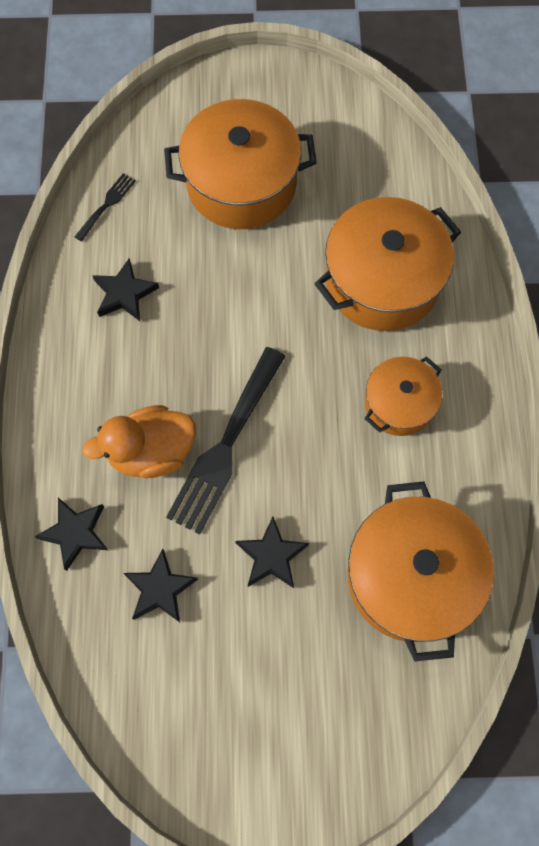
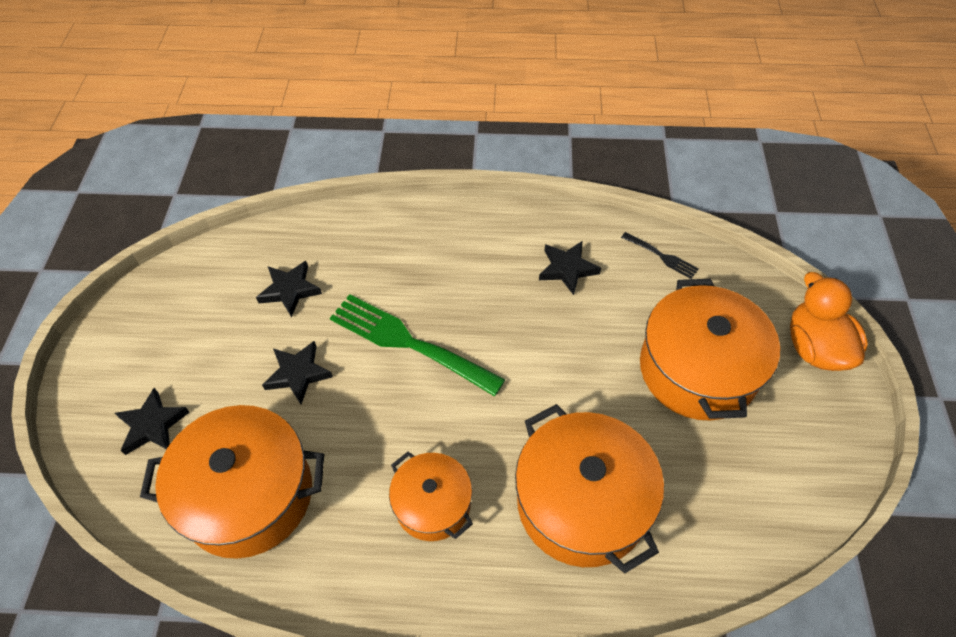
camera: 95 degrees right, 15 degrees down
(75, 533) = (349, 235): black star -> black star (152, 425)
(151, 451) = (411, 286): orange duck -> orange duck (815, 348)
(226, 445) = (409, 343): black fork -> green fork

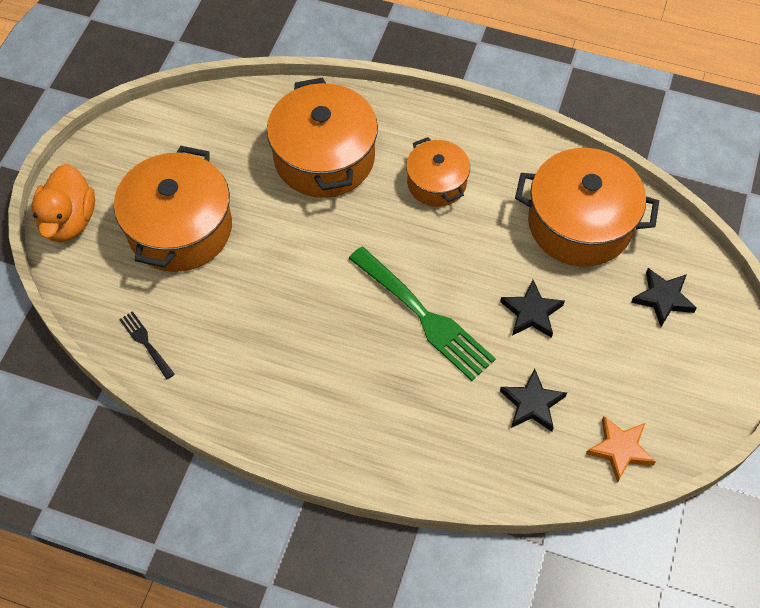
camera: 165 degrees left, 5 degrees up
(206, 272) = (620, 449): none -> orange star
(567, 269) = (245, 354): black star -> none

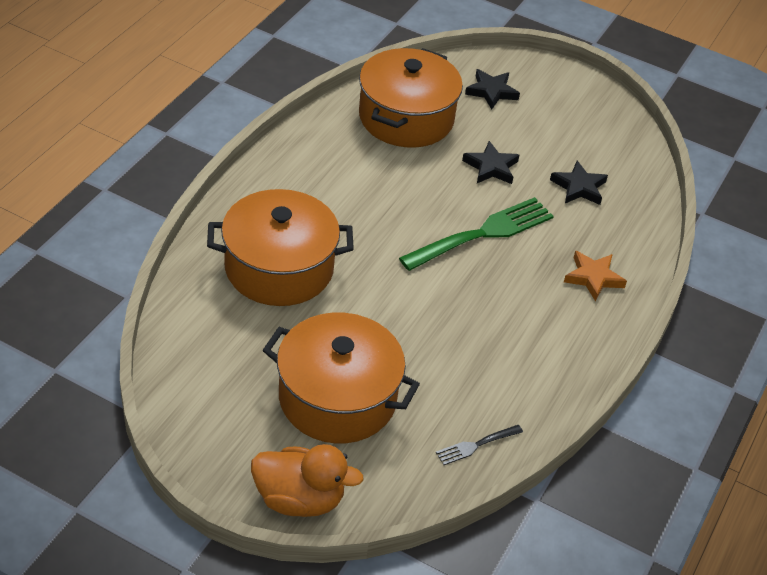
camera: 85 degrees left, 15 degrees down
(436, 183) = (335, 195): orange pot -> none
(620, 449) = (625, 149): orange star -> orange star (593, 278)

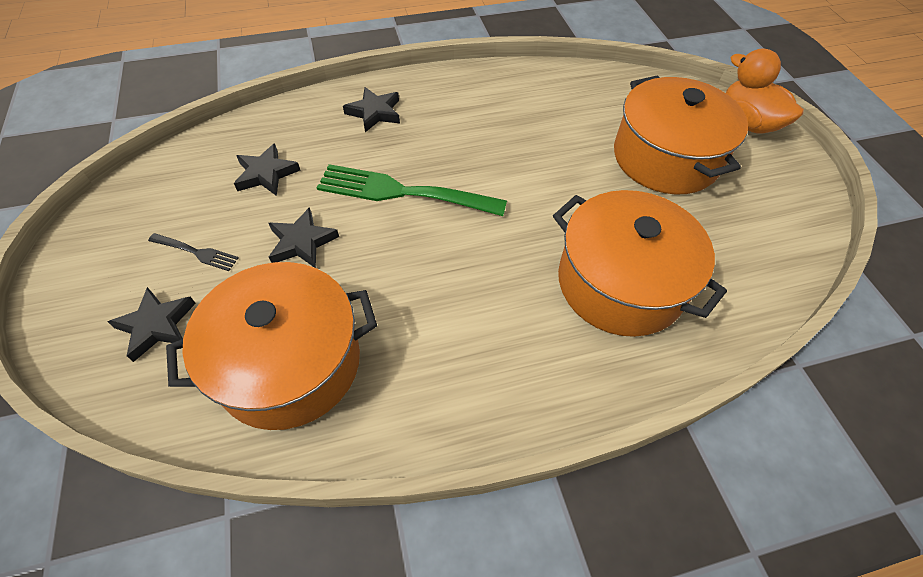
camera: 130 degrees left, 10 degrees up
(476, 445) = (595, 83): black fork -> black fork (196, 252)
(593, 278) = (374, 112): orange star -> black star

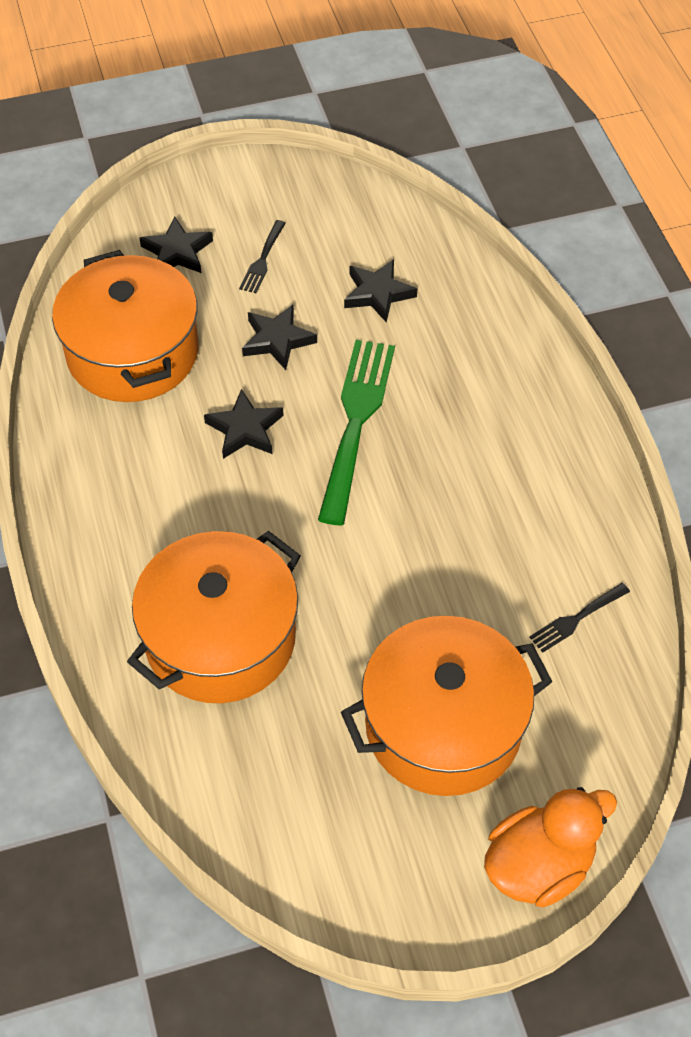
camera: 90 degrees right, 0 degrees up
(374, 112) = (500, 381): black star -> black star (245, 429)
(573, 94) = (576, 619): none -> black fork

